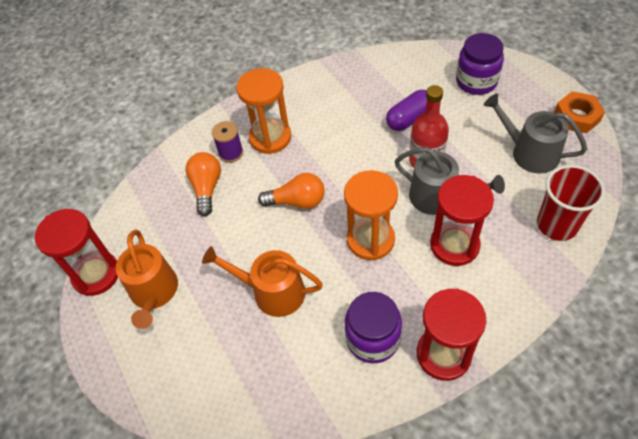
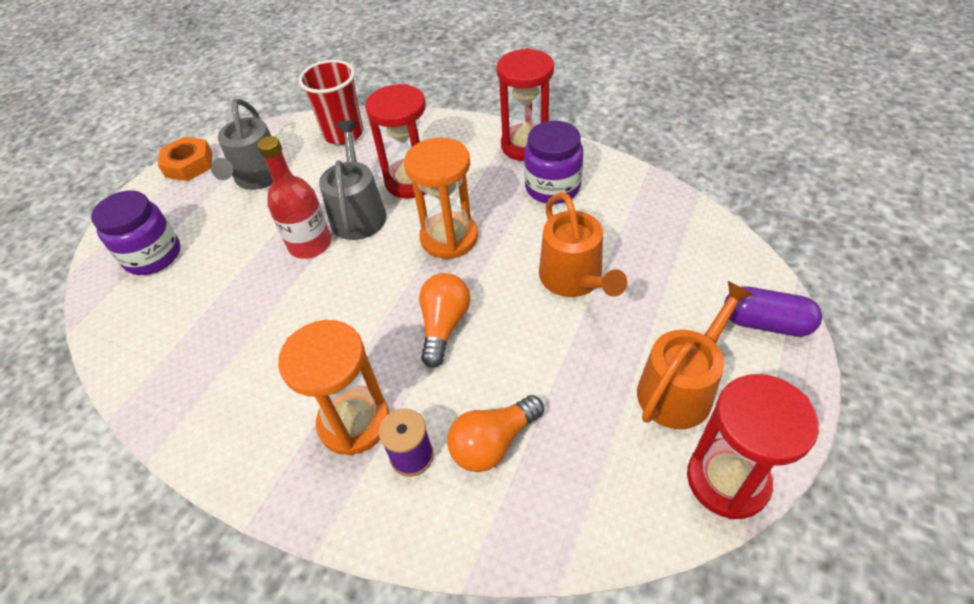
camera: 125 degrees left, 5 degrees down
(297, 201) = (444, 326): orange light bulb -> orange light bulb turned 45 degrees clockwise
(409, 118) = (246, 287): purple capsule -> purple capsule (765, 323)

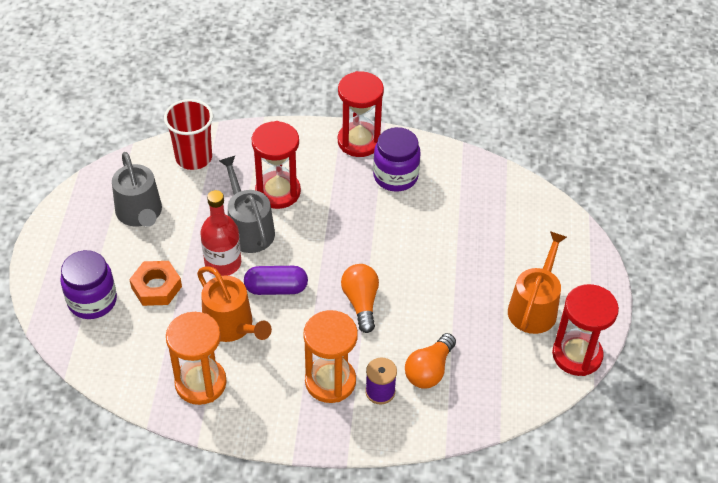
camera: 25 degrees left, 0 degrees up
(189, 164) = (65, 213): orange nut -> orange nut (156, 287)
(449, 238) = (333, 235): orange hourglass -> orange hourglass (200, 383)
(574, 279) = (440, 248): orange watering can -> orange watering can (231, 325)
(765, 323) = (576, 251): purple capsule -> purple capsule (276, 288)

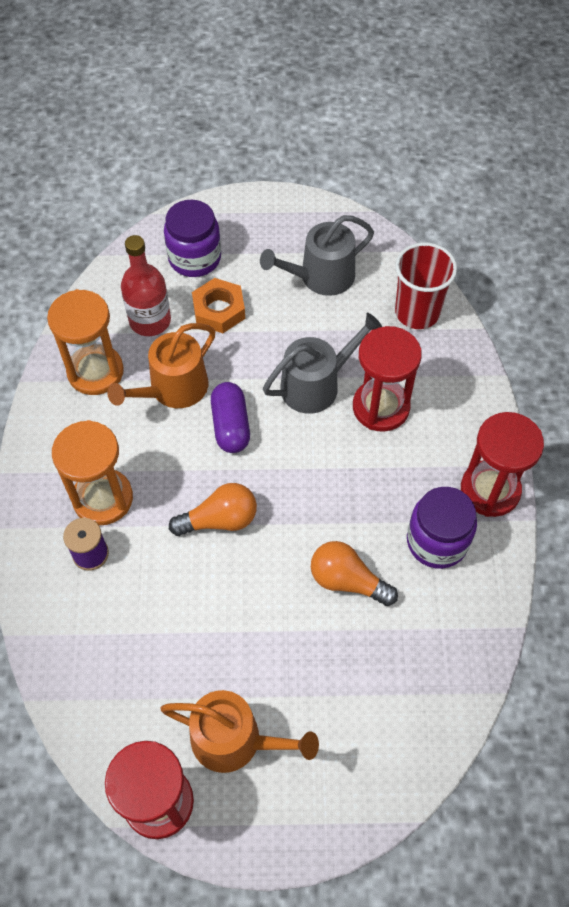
camera: 85 degrees right, 10 degrees up
(223, 263) = (261, 367): red bottle -> red bottle (150, 320)
(429, 370) = (124, 608): orange light bulb -> orange light bulb (347, 581)

